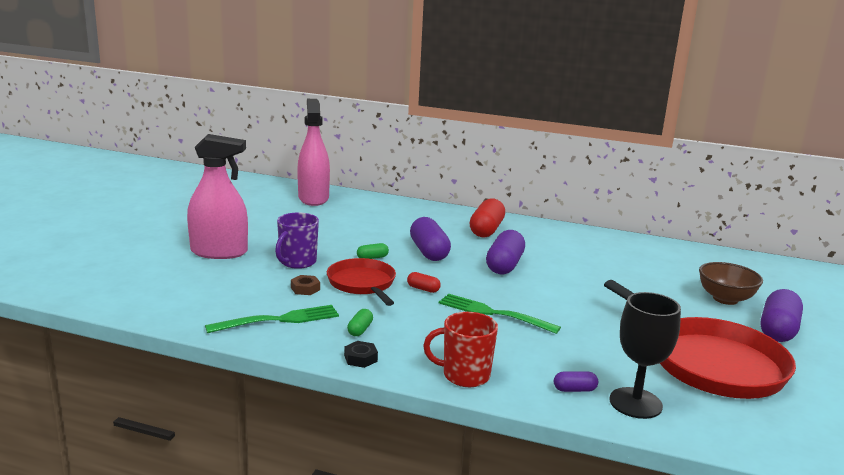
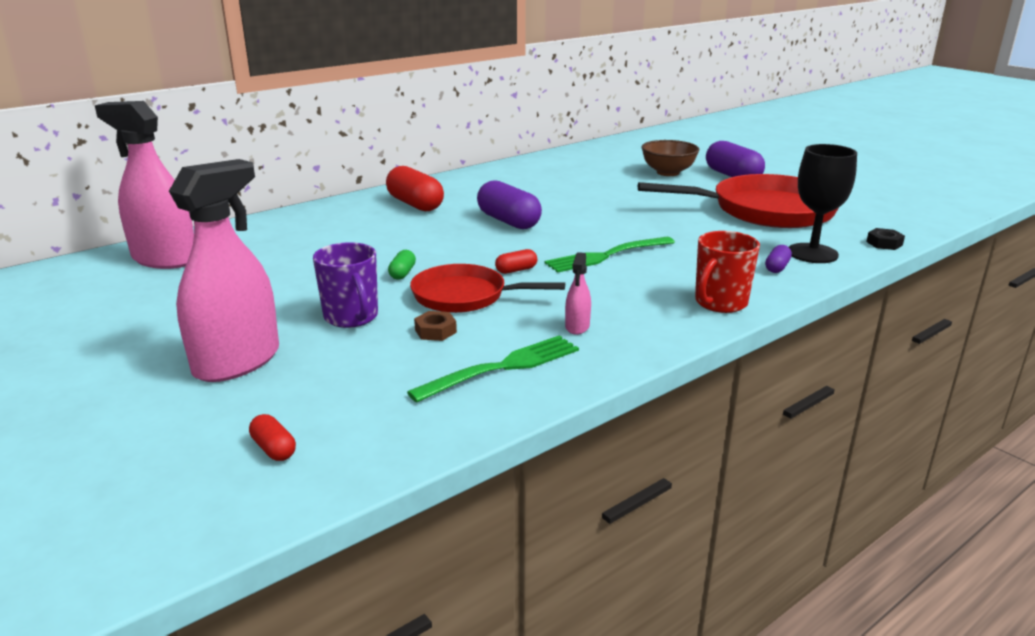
camera: 55 degrees left, 5 degrees up
(144, 287) = (274, 449): none -> red capsule
(279, 320) = (502, 367): green fork -> green fork turned 45 degrees clockwise
(360, 330) = (577, 327): green capsule -> pink spray bottle
(360, 358) = (643, 343): black nut -> black nut (884, 243)
(429, 252) = (429, 243): purple capsule -> none

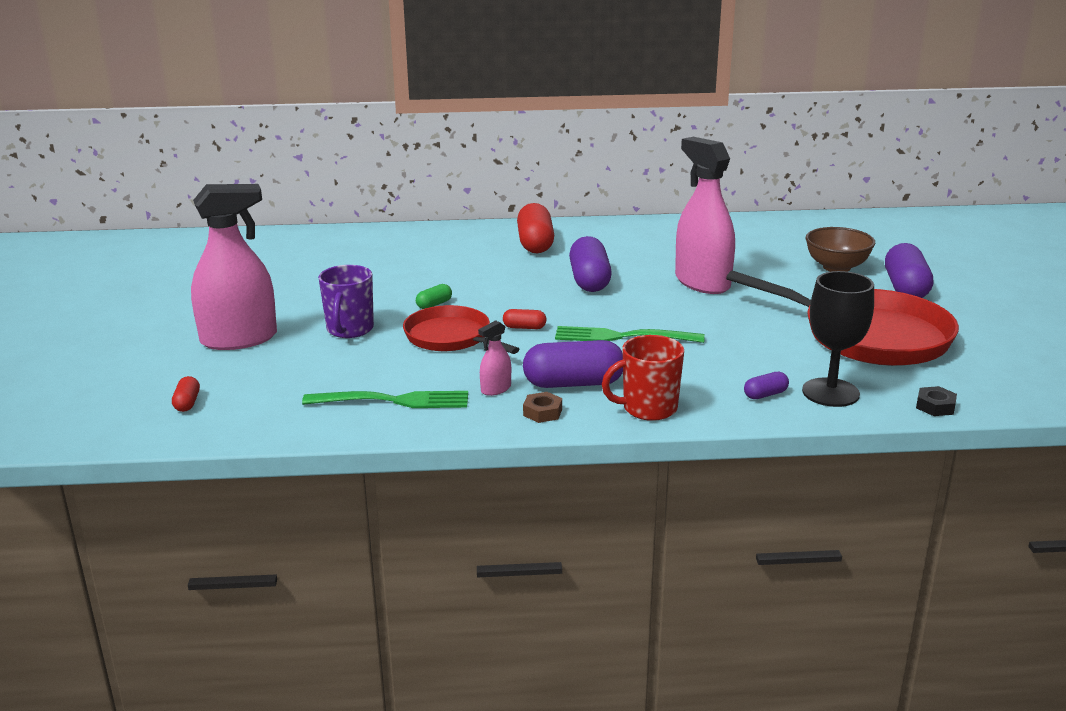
camera: 35 degrees right, 0 degrees up
(164, 259) = (292, 246): pink spray bottle -> pink spray bottle (702, 282)
(435, 331) = (389, 358): brown nut -> brown nut (542, 412)
(632, 302) = (573, 383): none -> purple capsule

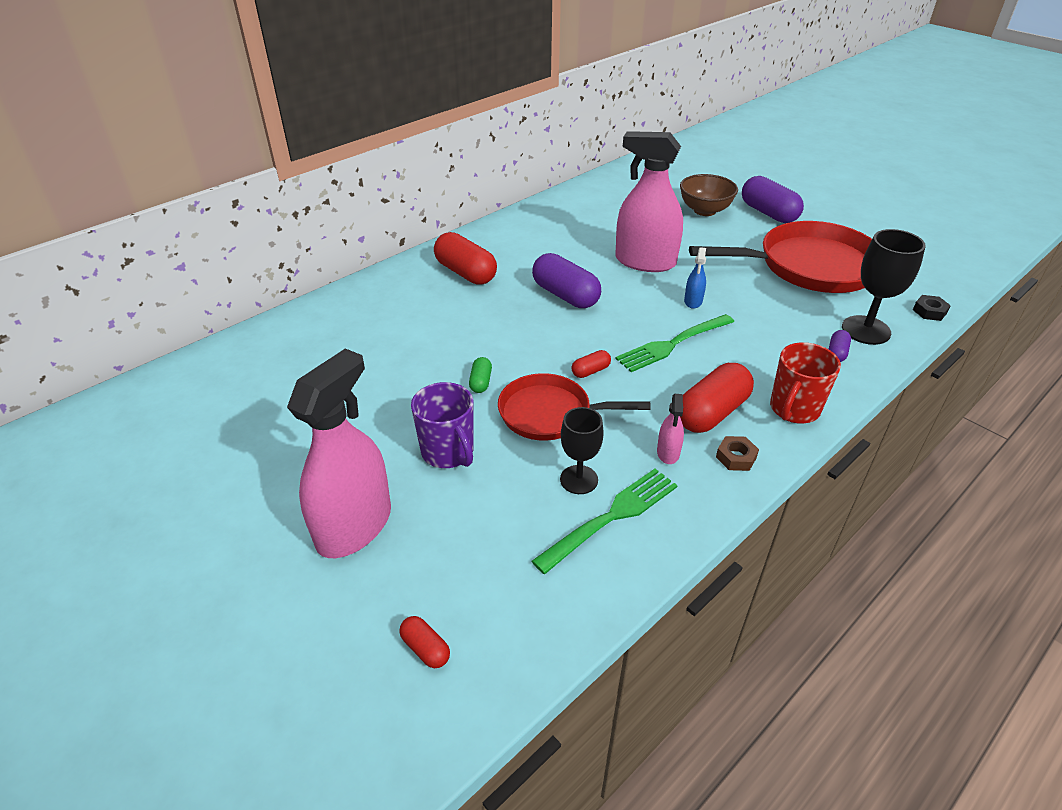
camera: 40 degrees left, 15 degrees up
(407, 375) = (579, 479): none -> black goblet
(573, 383) = (711, 413): purple capsule -> red capsule
(695, 319) = (693, 301): none -> blue spray bottle

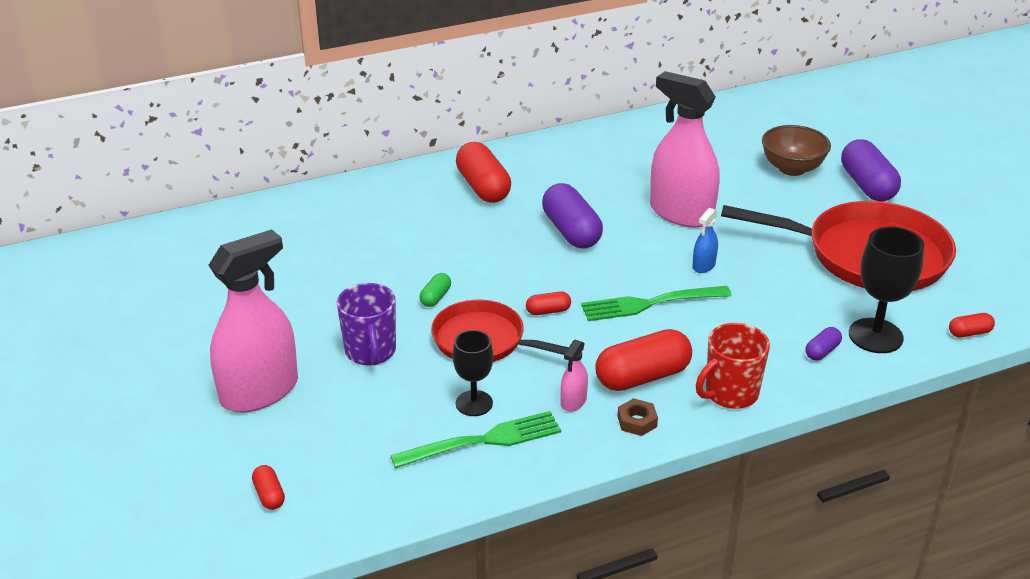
camera: 20 degrees right, 5 degrees down
(929, 311) = (969, 333): black nut -> red capsule

